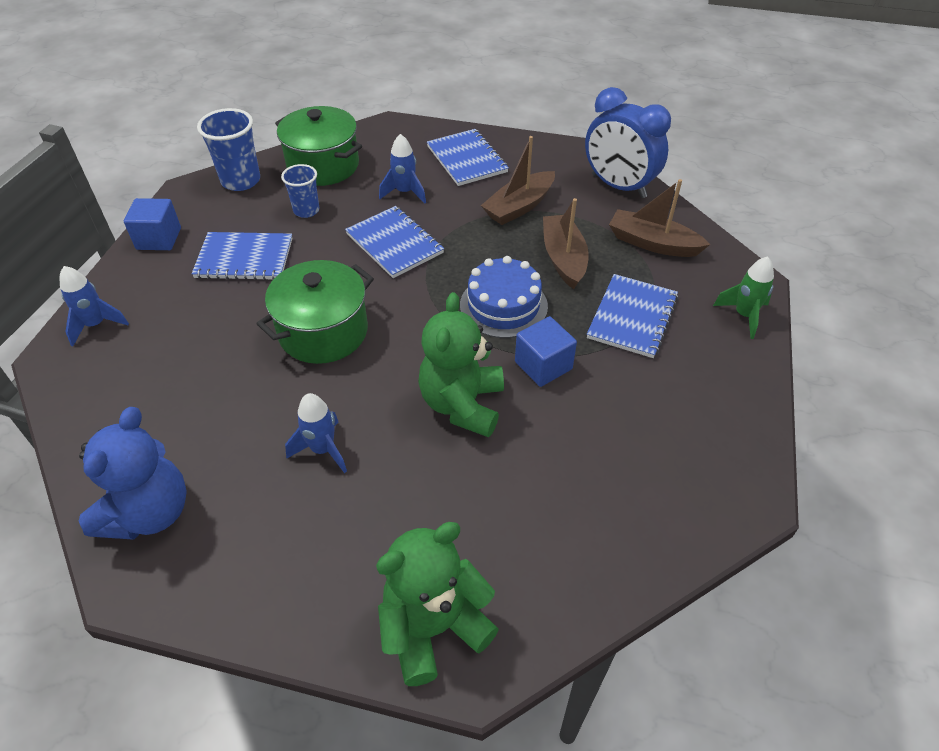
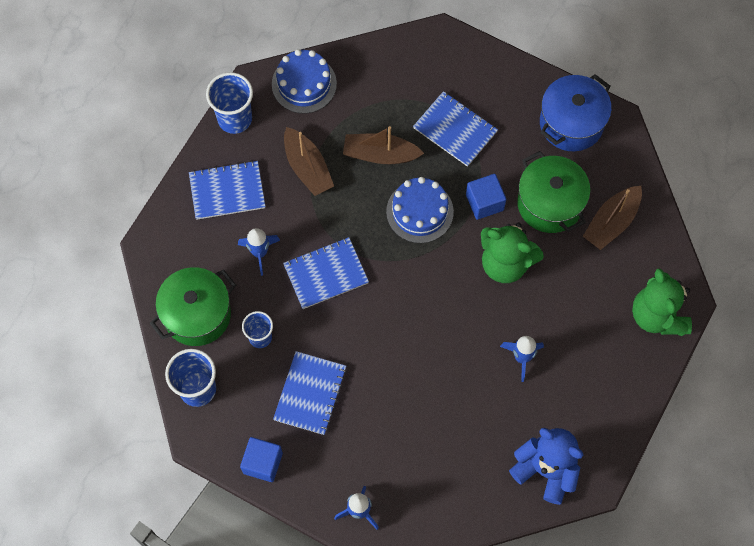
camera: 75 degrees left, 20 degrees up
(323, 332) = (412, 343): green pot -> green pot (550, 203)
(550, 149) = (235, 119): none -> blue cup
(618, 186) = (304, 84): blue clock -> blue cake
(652, 243) = (381, 86): brown boat -> brown boat (611, 222)
(714, 440) = (571, 123): none -> blue pot
(744, 315) = (473, 58): green rocket -> none

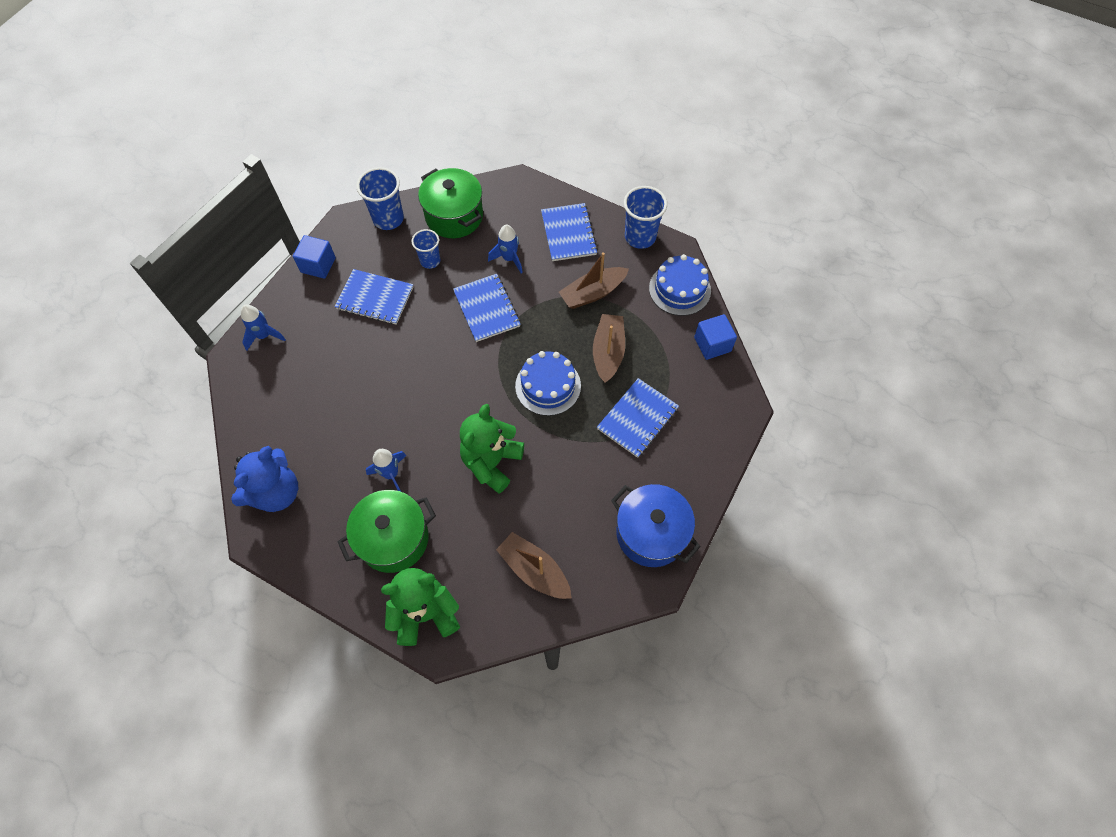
camera: 90 degrees right, 5 degrees down
(484, 202) = (558, 444): blue cube -> blue cube (712, 344)
(550, 203) = (556, 507): green pot -> green pot (393, 539)

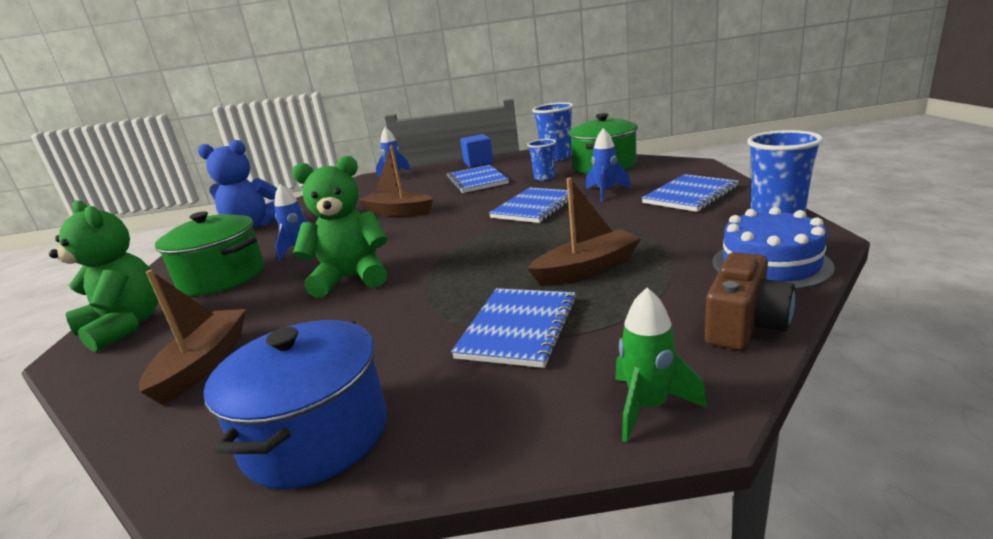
camera: 60 degrees right, 40 degrees down
(548, 386) = (487, 262): blue cake -> none
(593, 293) = (647, 230): brown boat -> brown boat (398, 212)
(637, 418) = (518, 328): blue notebook -> blue notebook turned 75 degrees counterclockwise
(712, 344) = (745, 325): blue cube -> brown camera
(730, 416) = (648, 407): none -> green rocket

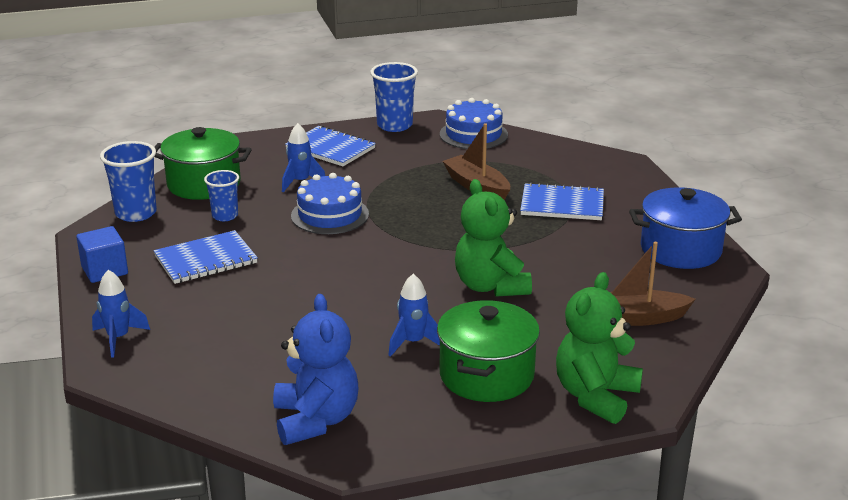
camera: 105 degrees left, 5 degrees up
(398, 212) = (307, 298): brown boat -> none
(534, 207) = (330, 215): blue notebook -> blue cake
(648, 407) = (624, 170): green rocket -> none
(745, 325) = (547, 146): brown camera -> none

